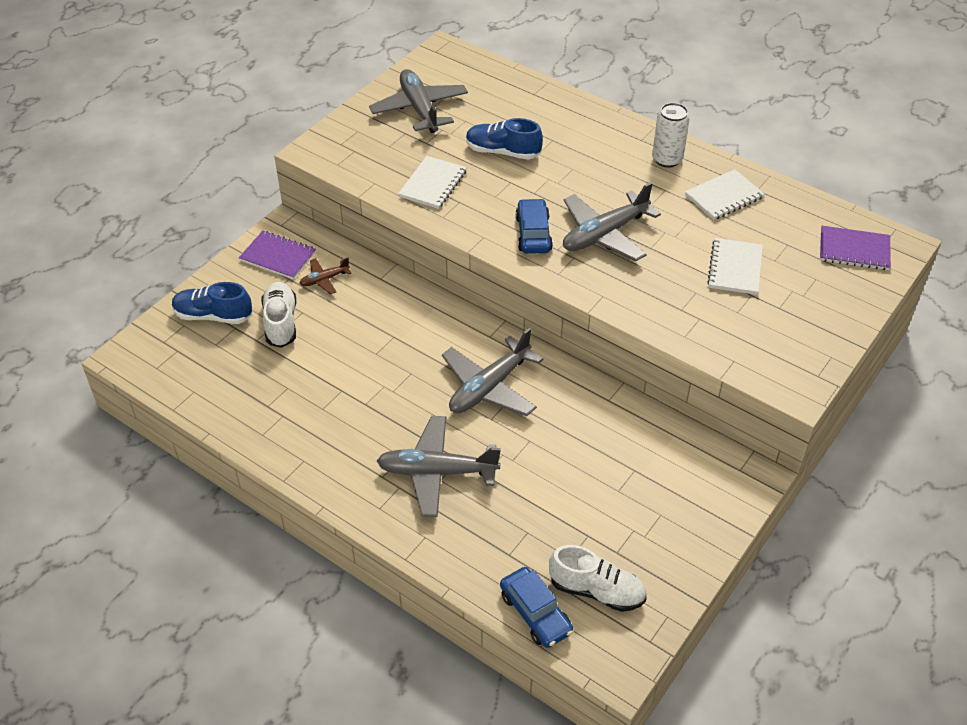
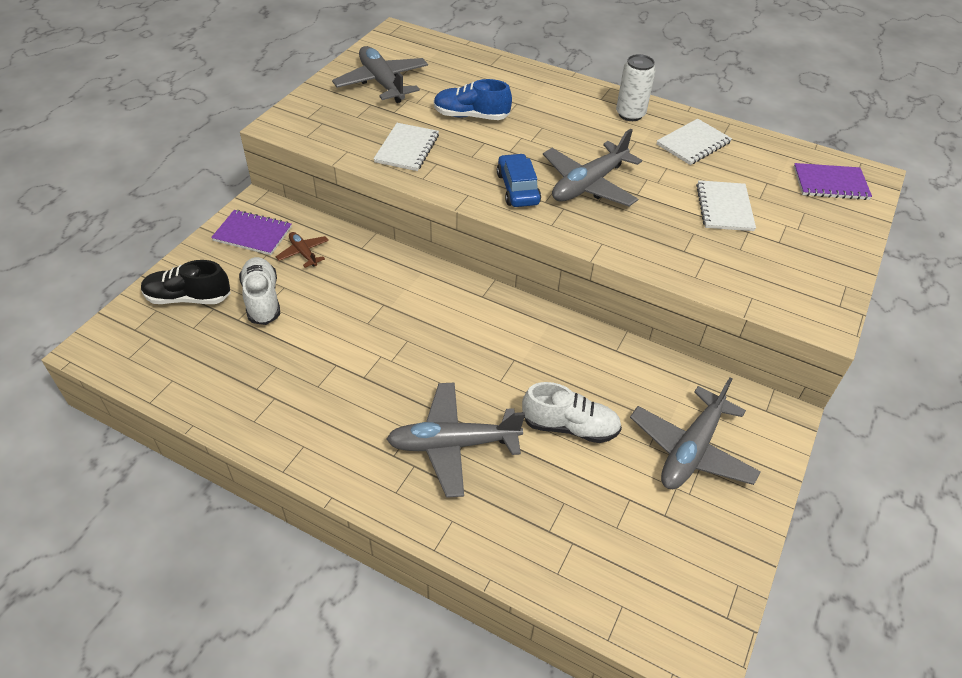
camera: 10 degrees left, 0 degrees up
(213, 316) = (188, 298): blue shoe -> black shoe
(324, 279) = (303, 253): brown plane -> brown plane turned 90 degrees clockwise
(489, 387) = (492, 348): grey plane -> grey plane (691, 450)
(535, 613) = (593, 599): blue car -> none
(596, 590) = (654, 563): white shoe -> white shoe (570, 427)

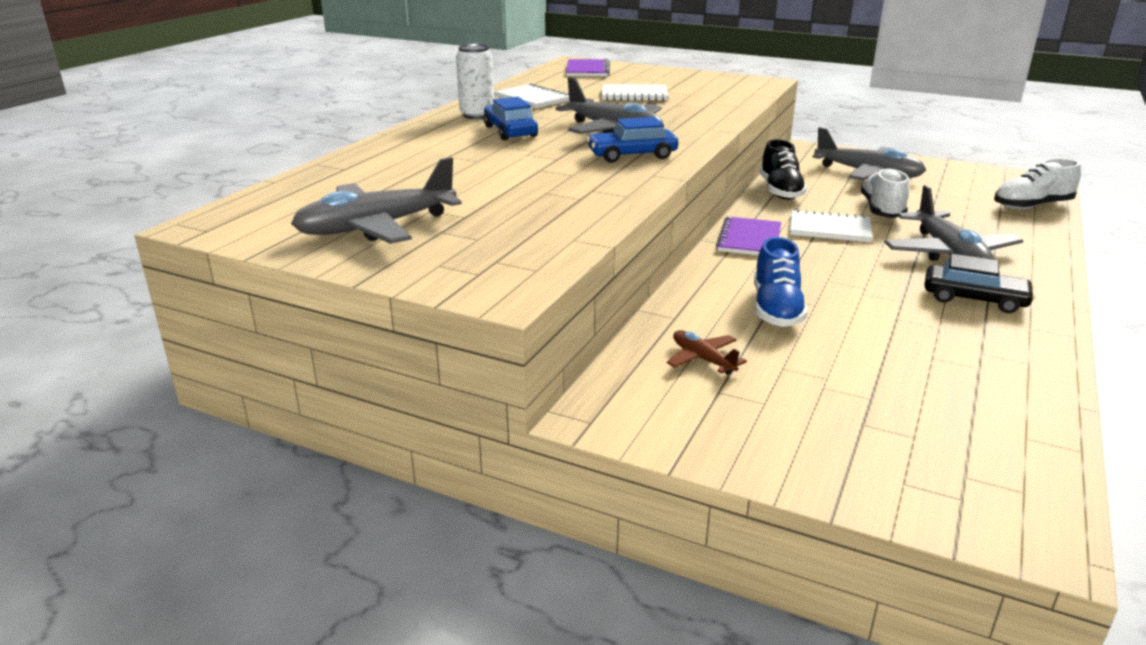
camera: 90 degrees left, 20 degrees down
(188, 298) = (855, 452): black shoe -> black shoe (780, 191)
(252, 234) = (673, 410): purple notebook -> purple notebook (749, 239)
(262, 299) = (818, 382): white shoe -> white shoe (1031, 206)
(303, 253) = (703, 359): brown plane -> brown plane turned 90 degrees clockwise
(358, 427) = (974, 299): none -> black car
(407, 149) = (561, 205): white notebook -> white notebook (829, 229)
(471, 116) = (478, 176): blue shoe -> blue shoe (776, 309)
(582, 130) = (510, 131): none -> blue car

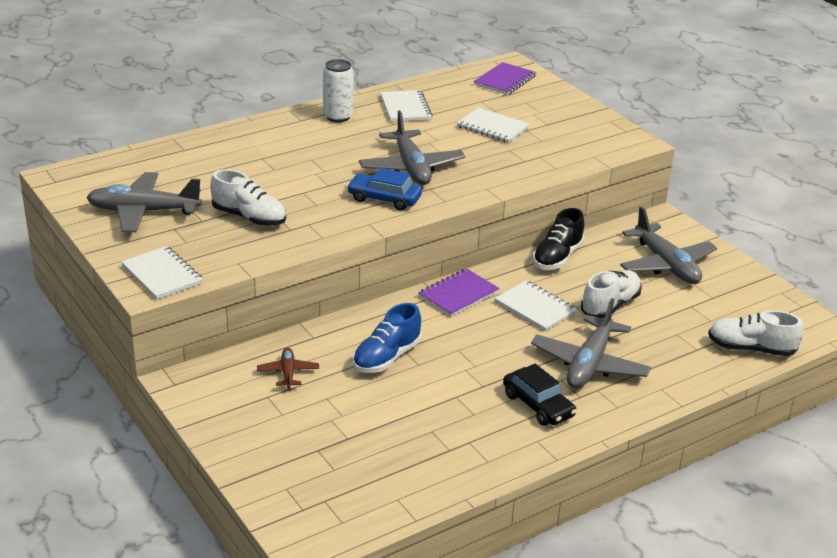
camera: 30 degrees right, 5 degrees up
(499, 276) = (162, 275): none -> white notebook
(510, 131) = (336, 144): blue car -> none
(517, 201) = (249, 217): none -> white shoe

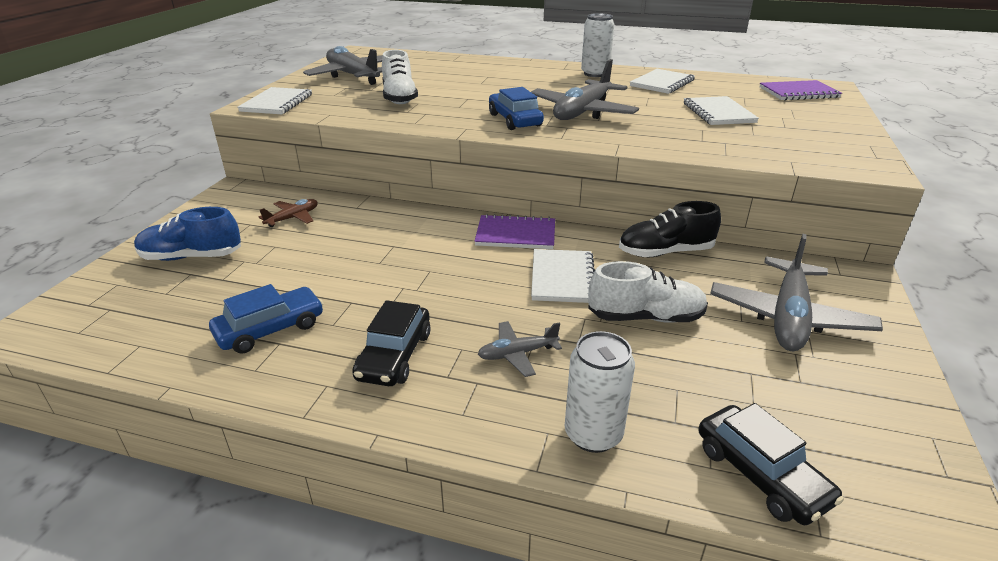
camera: 50 degrees right, 0 degrees up
(387, 357) = (369, 245): blue shoe -> blue shoe (192, 257)
(448, 439) = (270, 329): none -> blue car
(589, 364) = (517, 354): grey plane -> grey plane, size x0.50
(678, 376) = (593, 434): none -> white can
(751, 349) = (760, 474): white shoe -> black car

